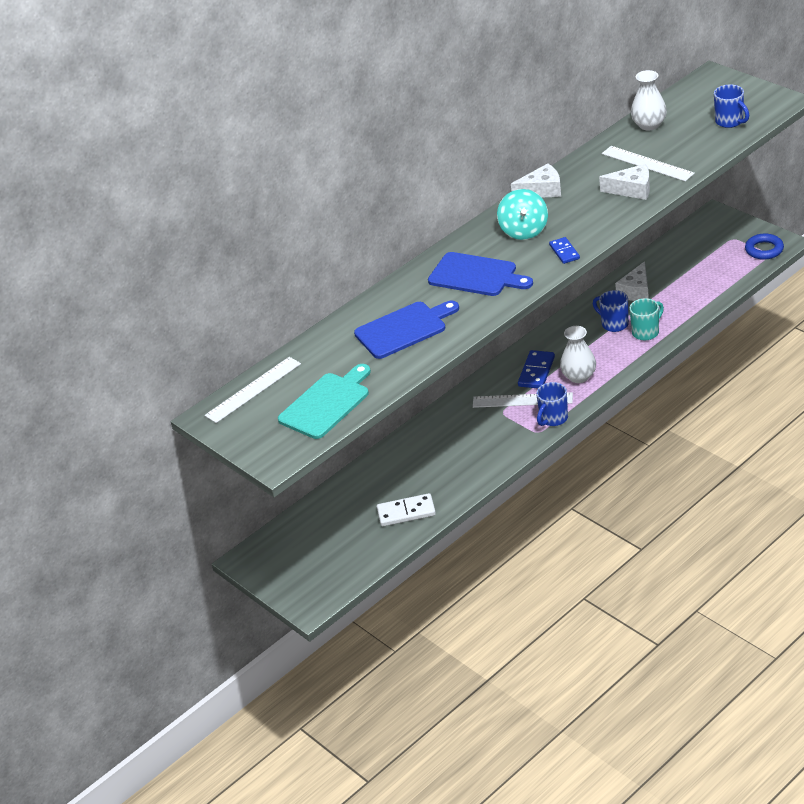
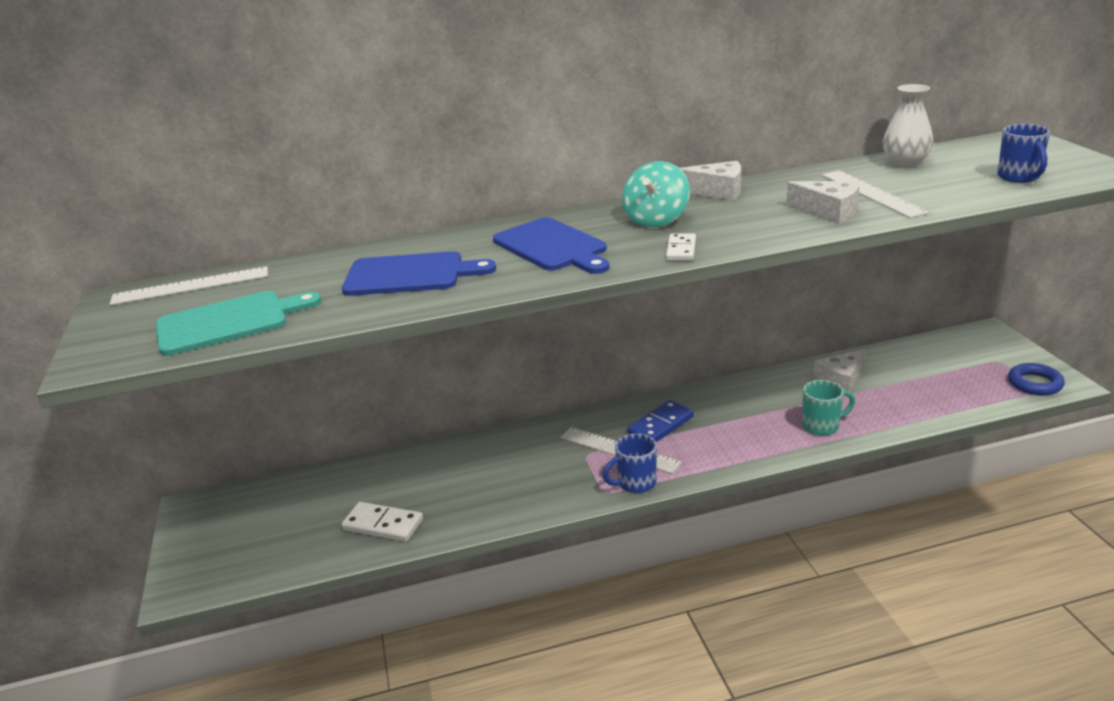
camera: 25 degrees right, 10 degrees down
(564, 252) = (681, 250): blue domino -> white domino
(579, 376) = (704, 447): white vase -> none
(614, 324) = (789, 405): blue mug -> none

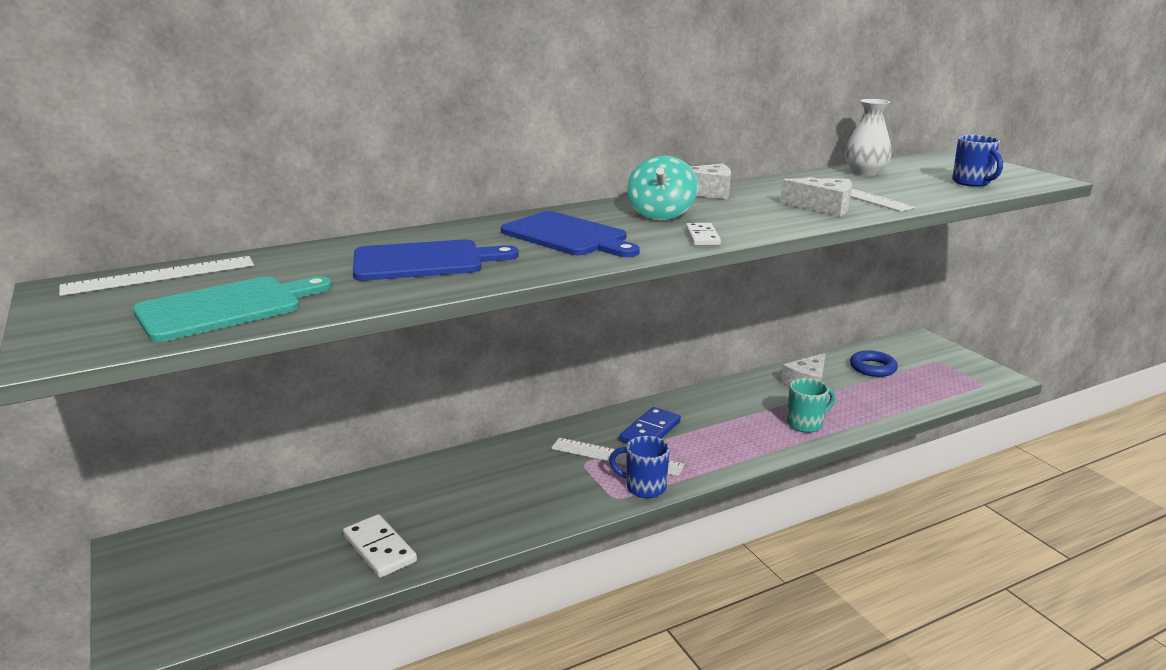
camera: 15 degrees left, 5 degrees down
(383, 525) = (379, 549): white domino -> white domino turned 45 degrees clockwise
(635, 483) = (644, 487): blue mug -> blue mug turned 60 degrees clockwise
(1035, 383) = (977, 379): blue ring -> blue ring (872, 368)

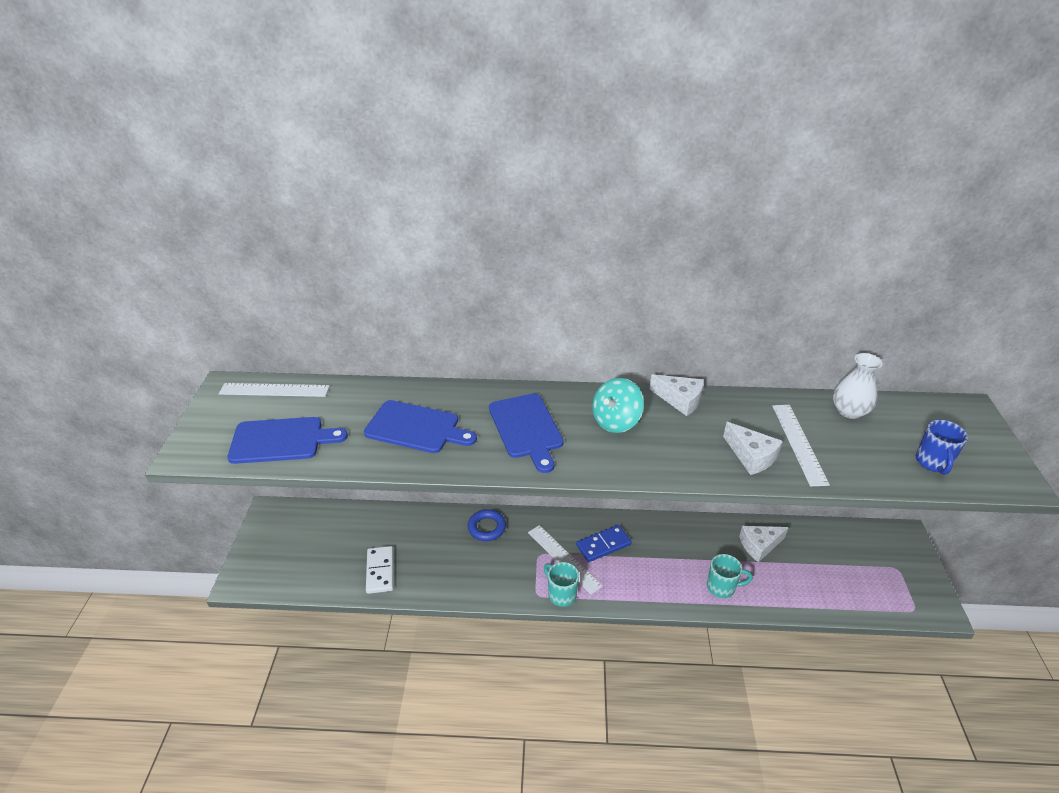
camera: 30 degrees right, 15 degrees up
(226, 308) = (281, 440): turquoise cutting board -> blue cutting board
(644, 487) = (561, 594): blue mug -> turquoise mug
(702, 237) = (615, 465): white domino -> none
(872, 368) = (830, 552): blue ring -> blue ring (487, 527)

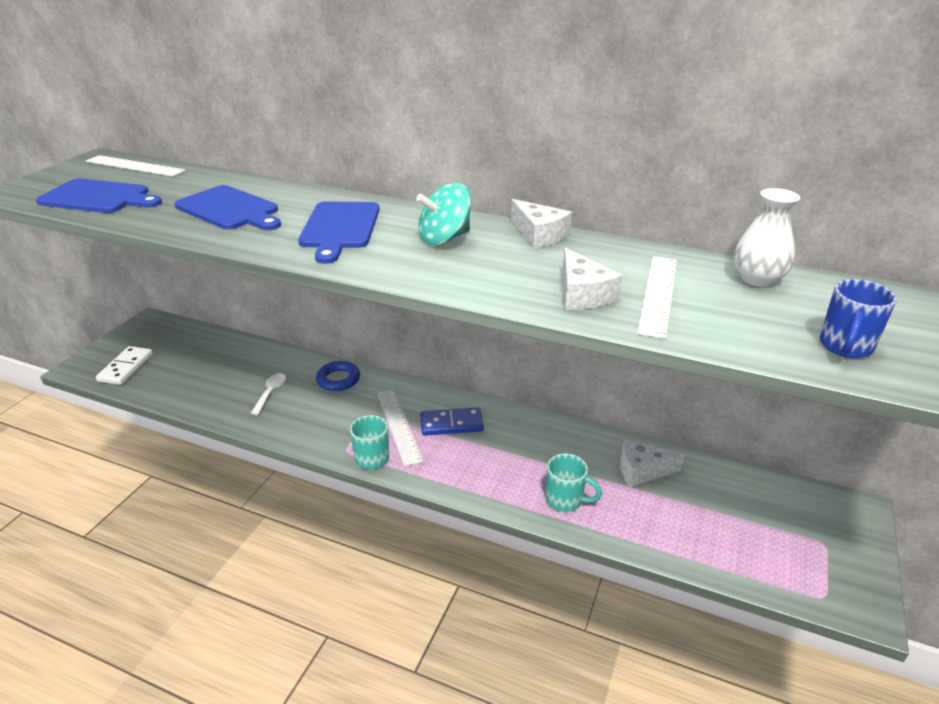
camera: 20 degrees right, 5 degrees down
(380, 571) = (207, 390): white domino -> white domino (126, 367)
(438, 557) = (270, 393): none -> white spoon

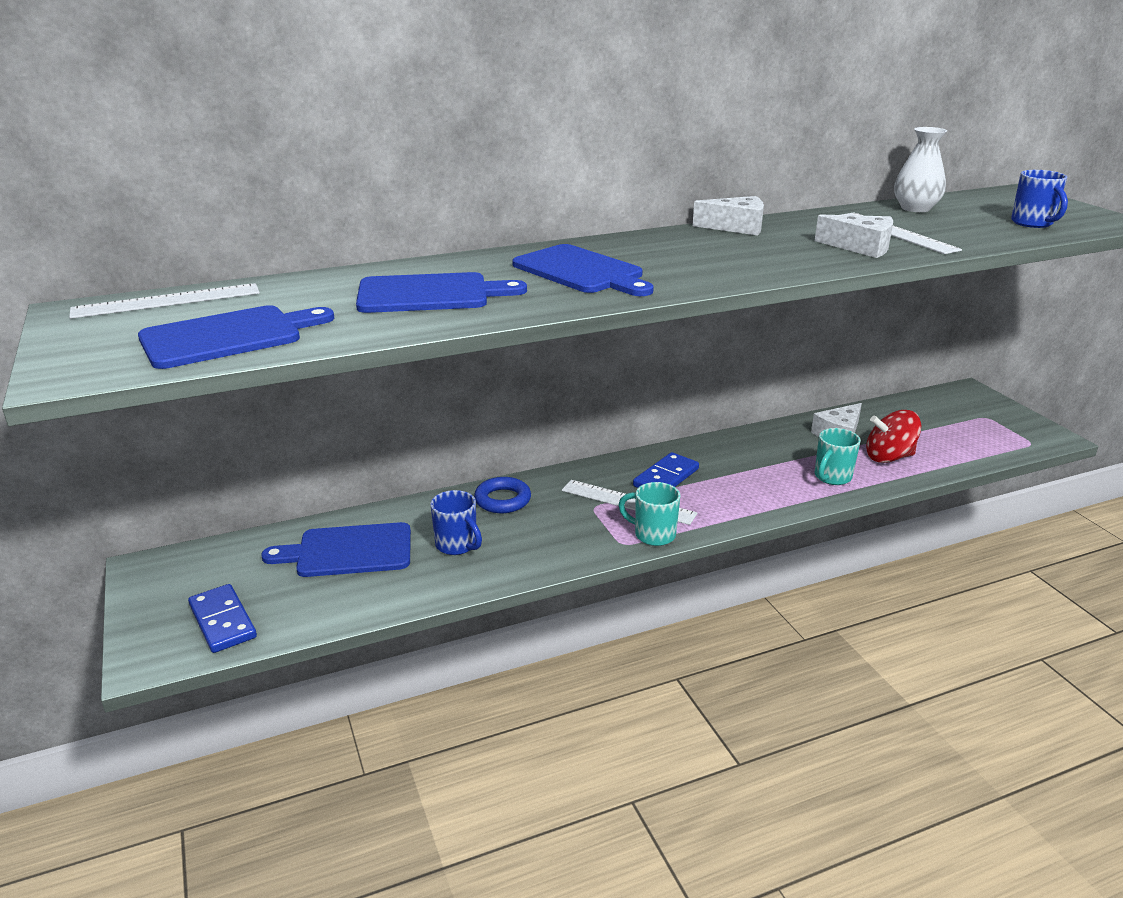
camera: 45 degrees left, 5 degrees down
(126, 367) = (222, 621): white domino -> blue domino
(225, 363) = (348, 551): none -> blue cutting board
(270, 393) = (457, 545): white spoon -> blue mug
(444, 238) = (683, 250): turquoise spinning top -> none
(565, 500) = (832, 477): turquoise mug -> turquoise mug turned 150 degrees clockwise
(647, 516) = (889, 457): none -> red spinning top

